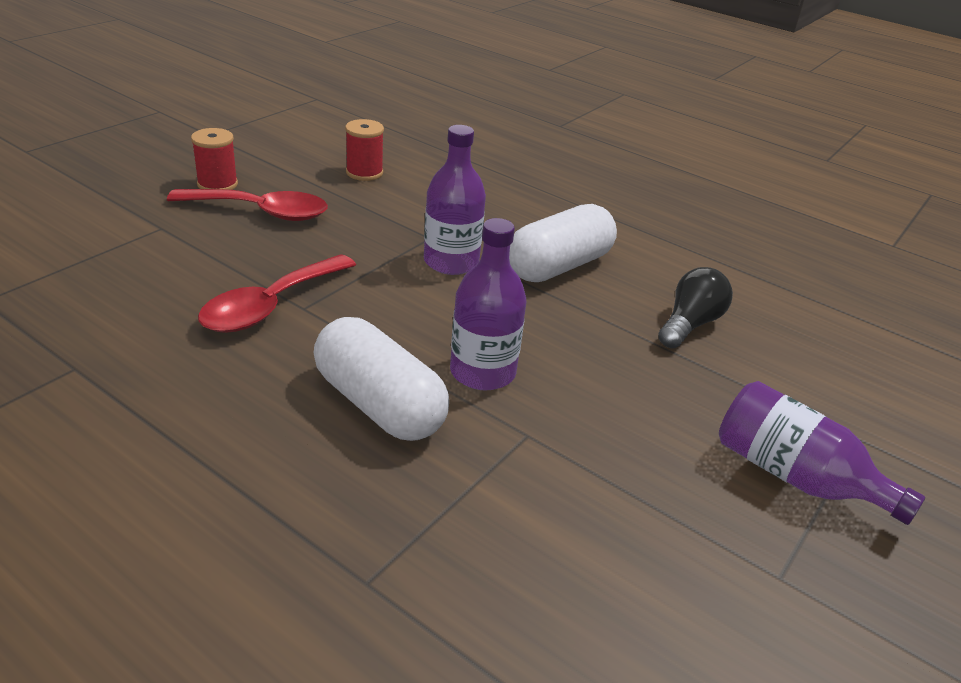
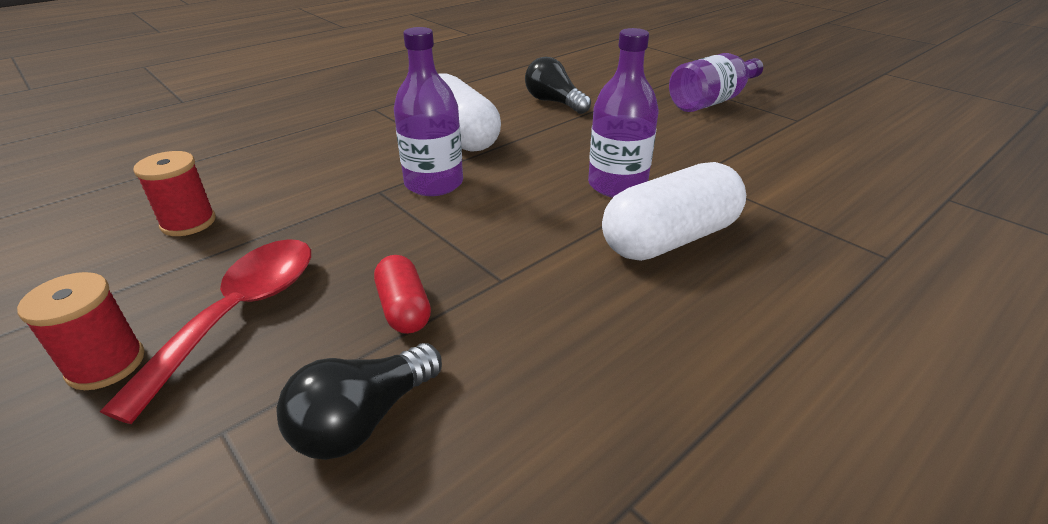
camera: 75 degrees left, 0 degrees up
(161, 268) = (363, 420): none -> black light bulb
(266, 269) = (404, 309): none -> red capsule
(270, 306) = (492, 305): red spoon -> none

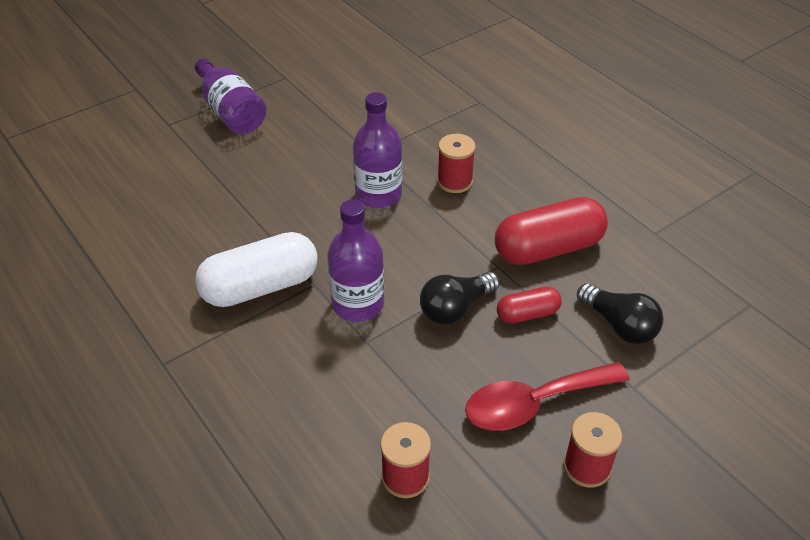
camera: 85 degrees left, 10 degrees up
(240, 314) = (534, 403): red spoon -> red spoon turned 45 degrees counterclockwise
(546, 332) = (548, 248): none -> red capsule
(554, 102) = (196, 213): black light bulb -> black light bulb (455, 308)
(670, 239) = (455, 181): white capsule -> red spool

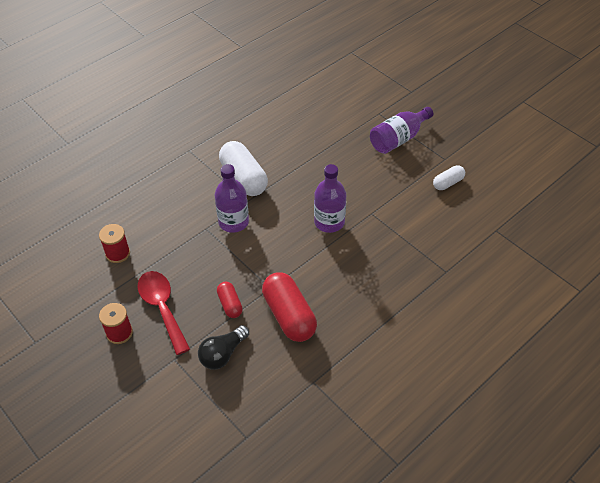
camera: 85 degrees right, 5 degrees up
(330, 80) = (448, 183): none -> white capsule
(455, 181) = (349, 261): red spool -> none
(455, 308) = (232, 268): black light bulb -> none

